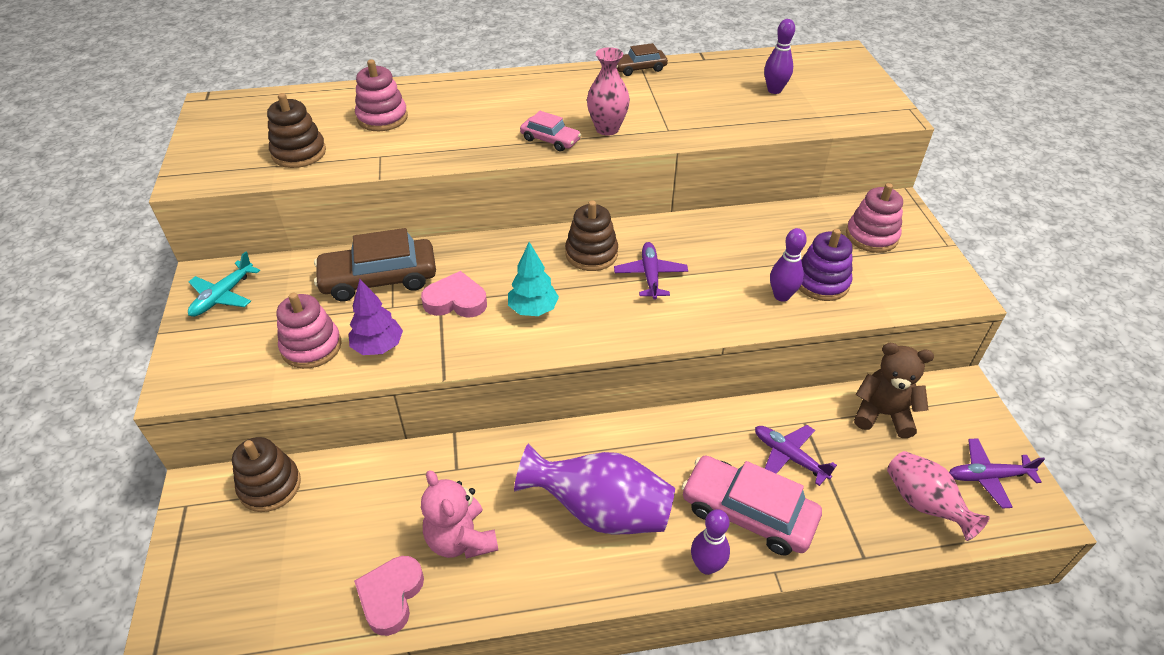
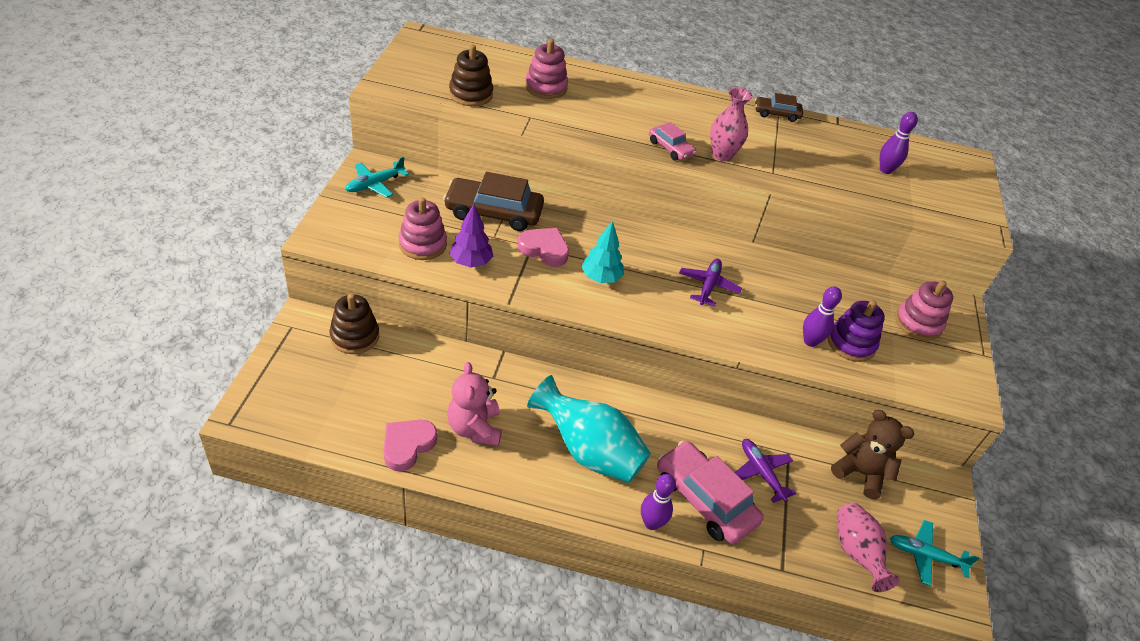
camera: 15 degrees right, 0 degrees up
(591, 254) = (668, 252): brown stacking toy -> none
(600, 511) = (588, 451): purple vase -> turquoise vase
(988, 477) = (926, 556): purple plane -> turquoise plane

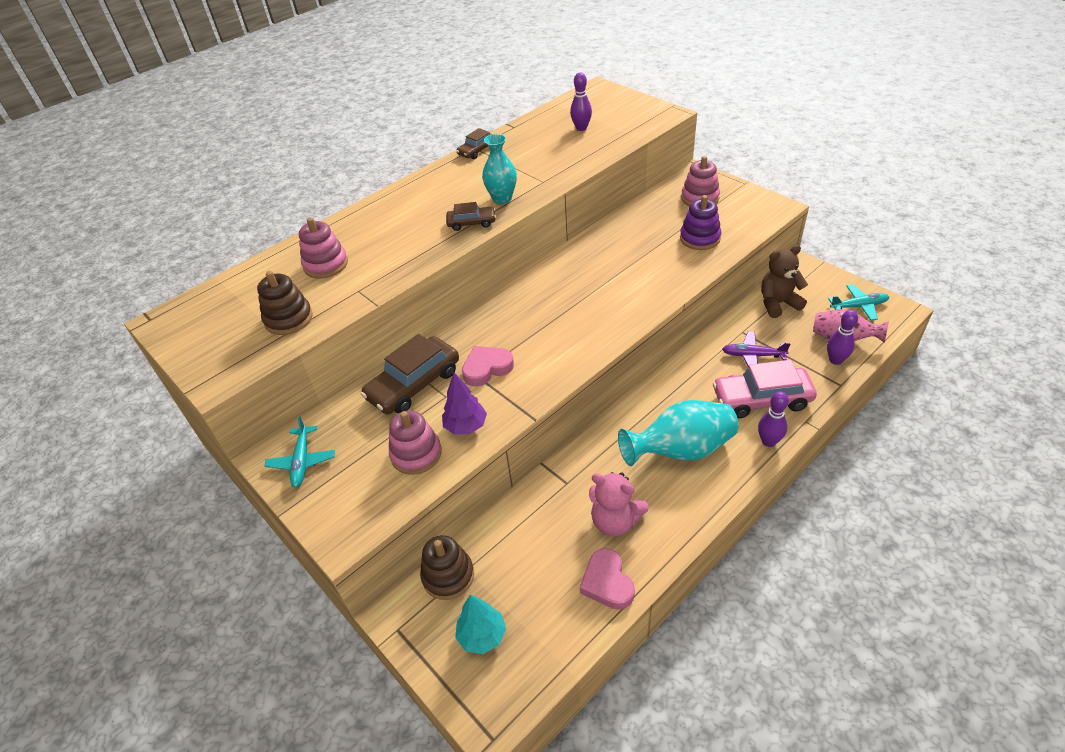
camera: 45 degrees left, 0 degrees up
(601, 278) = (545, 345): turquoise tree -> turquoise tree (482, 635)
(670, 148) = (471, 223): pink car -> brown car
(708, 286) = (597, 286): purple plane -> none
(722, 155) = (502, 198): pink vase -> turquoise vase
(810, 341) = (686, 257): purple bowling pin -> purple bowling pin (835, 360)
(926, 556) = (858, 306): turquoise plane -> turquoise plane turned 150 degrees counterclockwise

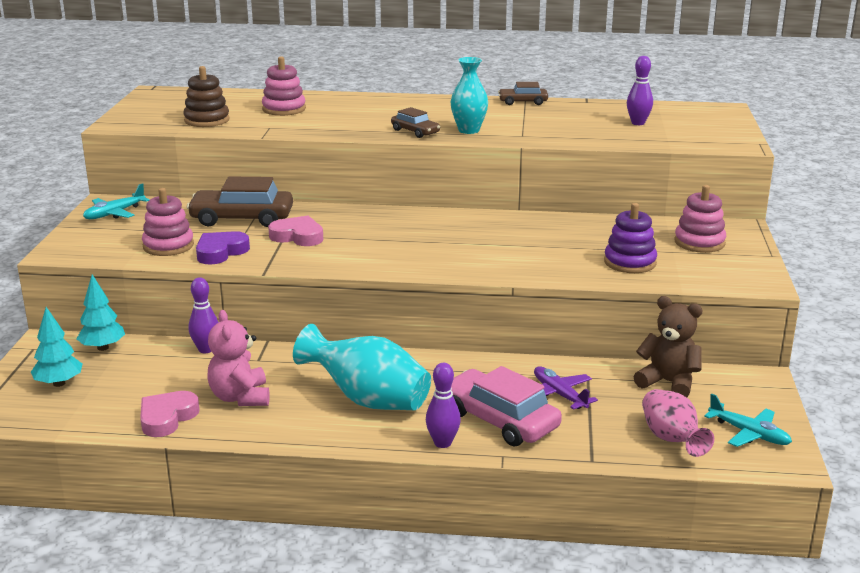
camera: 45 degrees right, 20 degrees down
(448, 576) = (103, 347): brown stacking toy -> turquoise tree
(466, 426) = (220, 252): purple tree -> purple heart
(835, 360) = (628, 445): purple bowling pin -> purple bowling pin (206, 349)

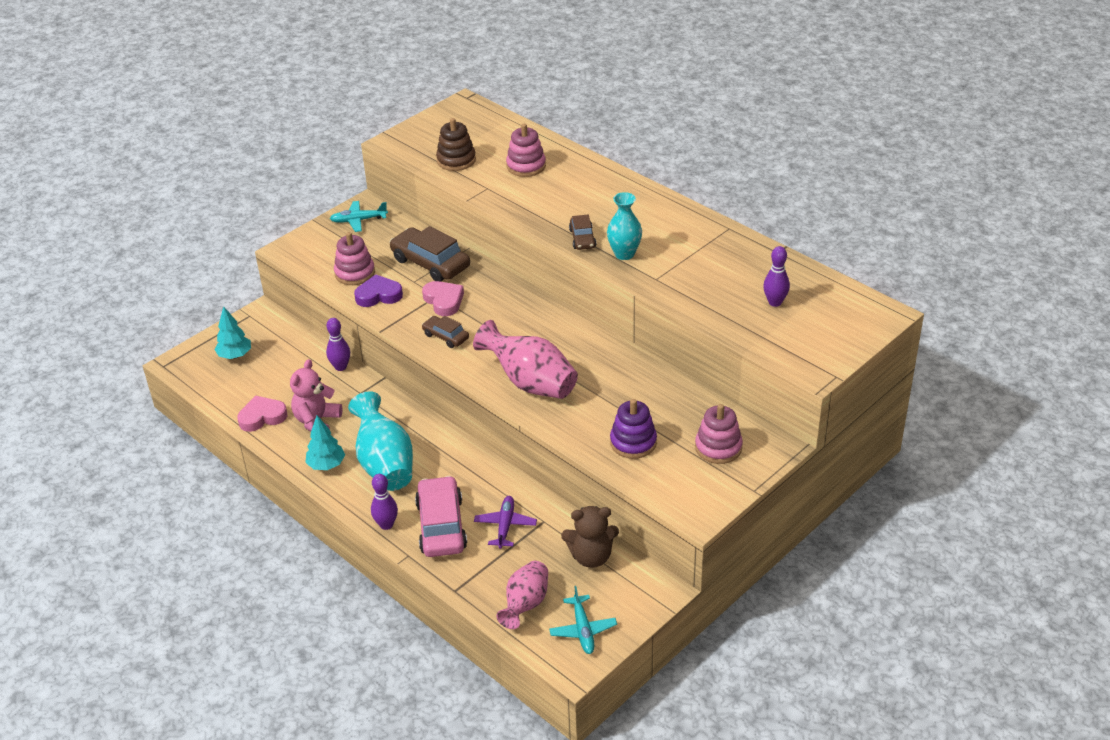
camera: 40 degrees right, 15 degrees up
(103, 347) = (286, 335): turquoise tree -> turquoise tree (326, 465)
(474, 258) = (530, 383): none -> pink vase
(523, 102) = (722, 230): brown car -> brown car (446, 336)
(668, 383) = (591, 556): brown teddy bear -> brown teddy bear turned 105 degrees clockwise

